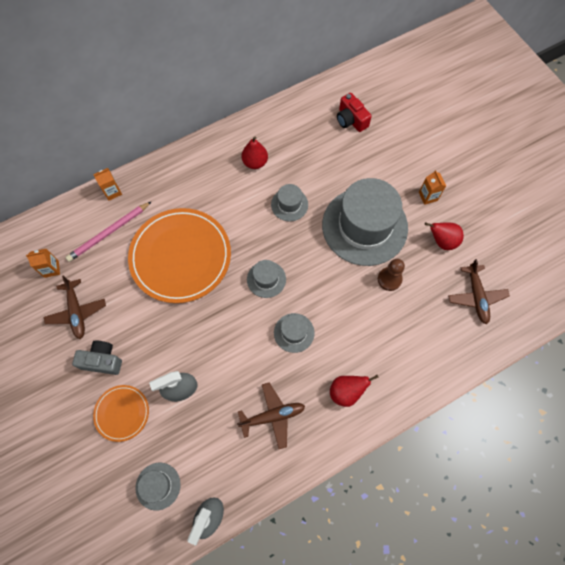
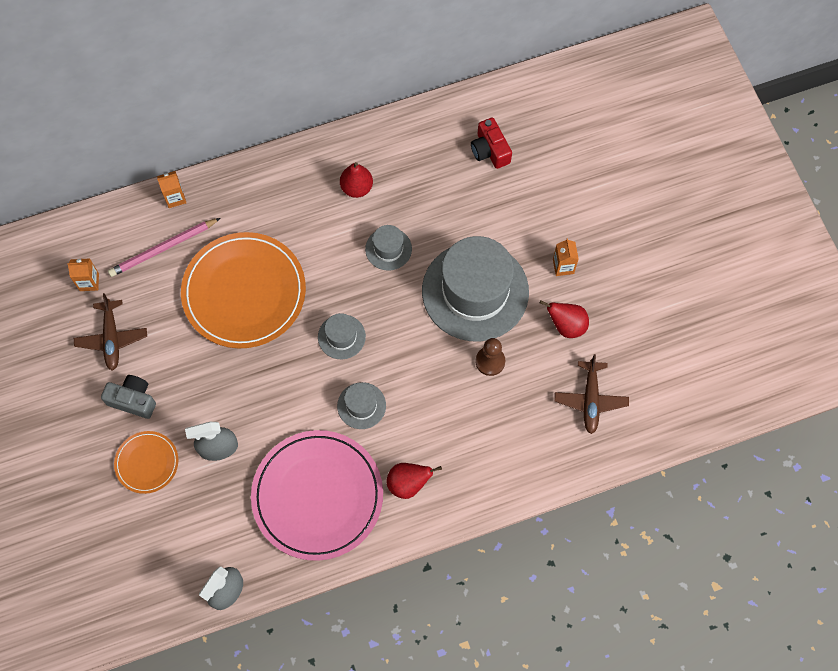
camera: 10 degrees right, 0 degrees up
(158, 486) = (175, 548): grey hat -> none
(273, 416) = (317, 496): brown plane -> pink plate

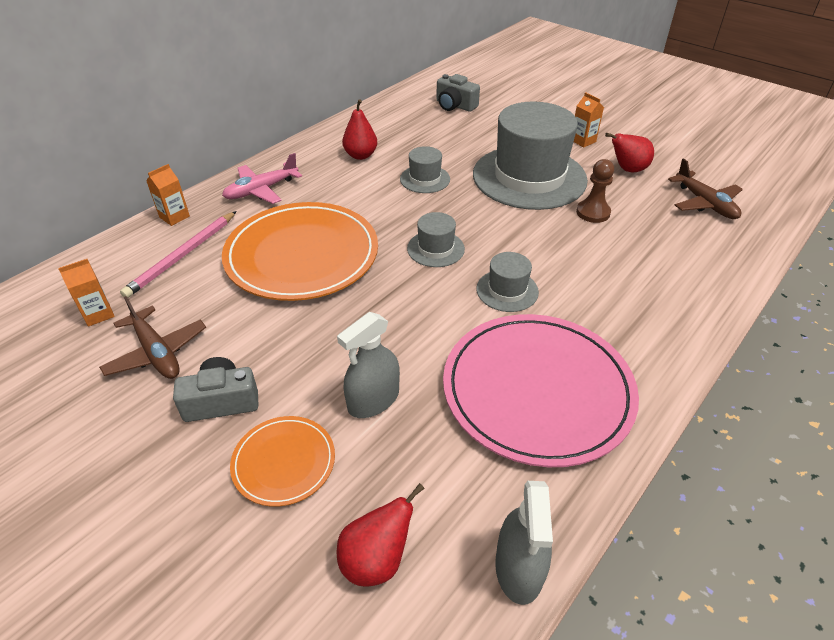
camera: 30 degrees left, 25 degrees down
(253, 196) = (261, 190): none -> pink plane
(408, 484) = (622, 332): red pear -> red pear (376, 560)
(490, 150) = (455, 105): red camera -> grey camera

